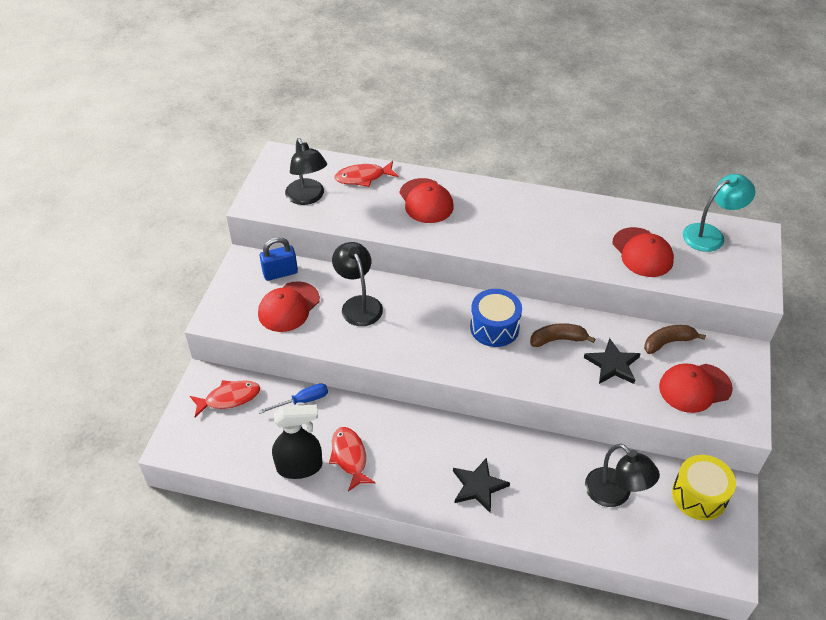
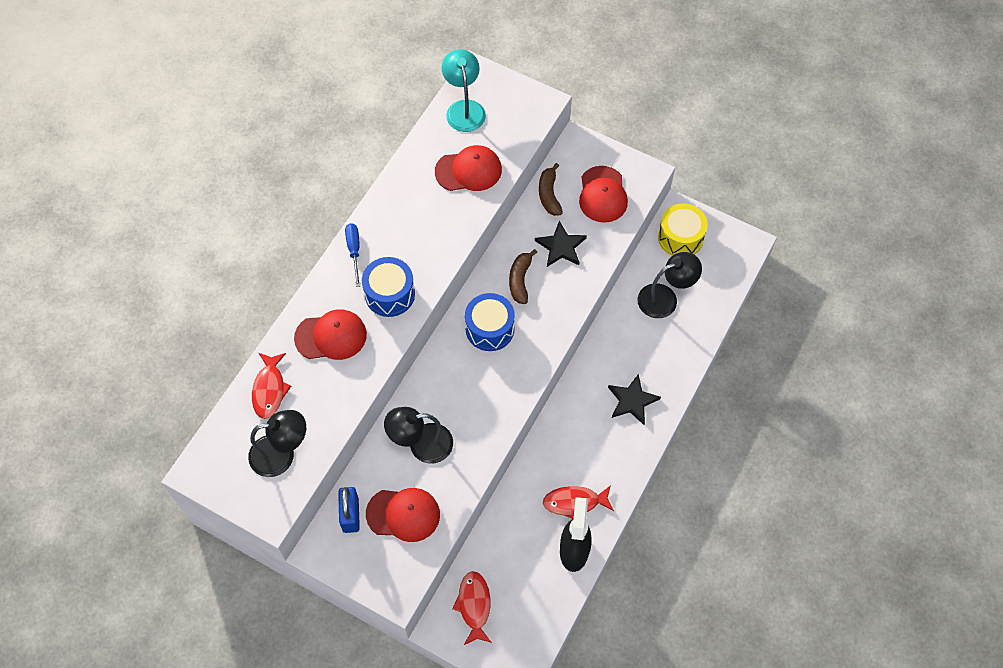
camera: 75 degrees left, 15 degrees up
(288, 307) = (403, 514): red cap -> red cap turned 45 degrees counterclockwise
(302, 401) = (497, 534): blue screwdriver -> blue screwdriver (354, 251)
(483, 228) = (390, 294): none -> blue drum

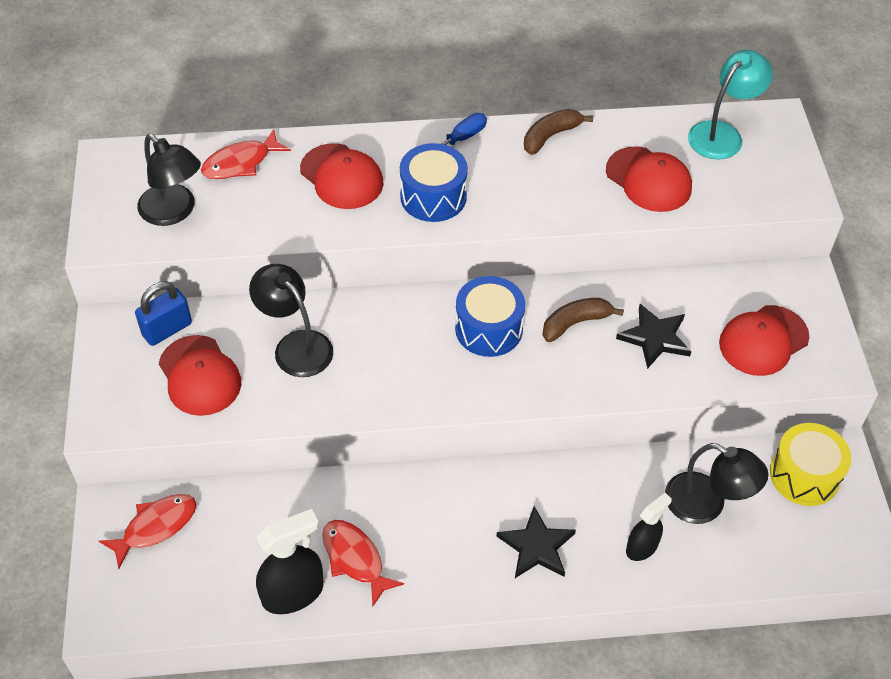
camera: 55 degrees right, 10 degrees down
(549, 195) = (711, 289): brown banana -> brown banana (550, 136)
(668, 348) = (642, 547): none -> black spray bottle

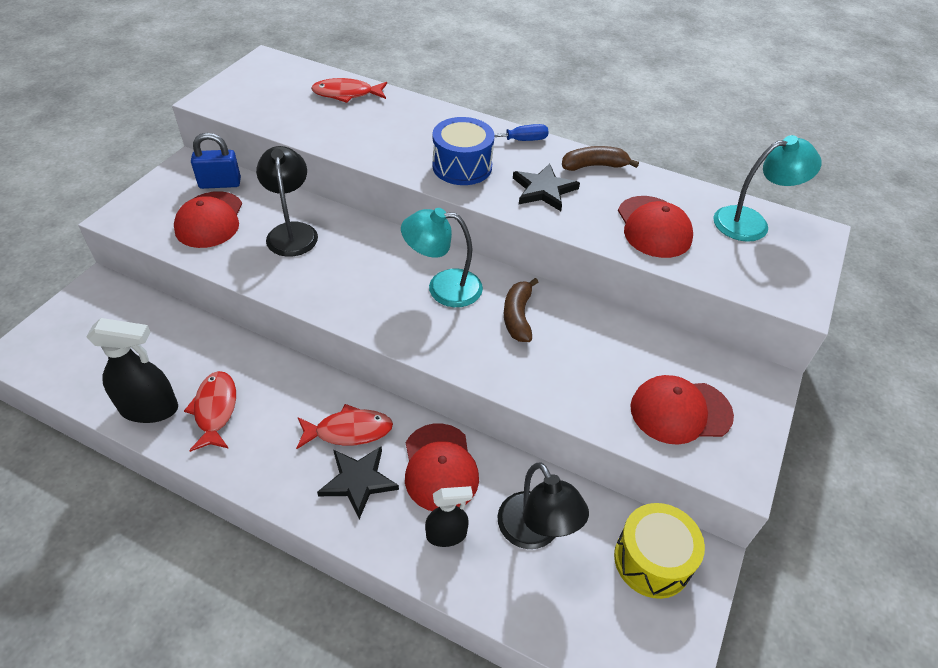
camera: 30 degrees right, 5 degrees down
(156, 527) = (112, 313): red fish -> red fish (349, 431)
(174, 212) = (273, 103): black lamp -> none
(341, 177) = (407, 128): red cap -> red cap (440, 467)
(489, 329) = (443, 287): blue drum -> turquoise lamp
(575, 323) = (518, 316): brown banana -> brown banana turned 90 degrees counterclockwise
(655, 338) = (578, 360): black star -> black star (544, 190)

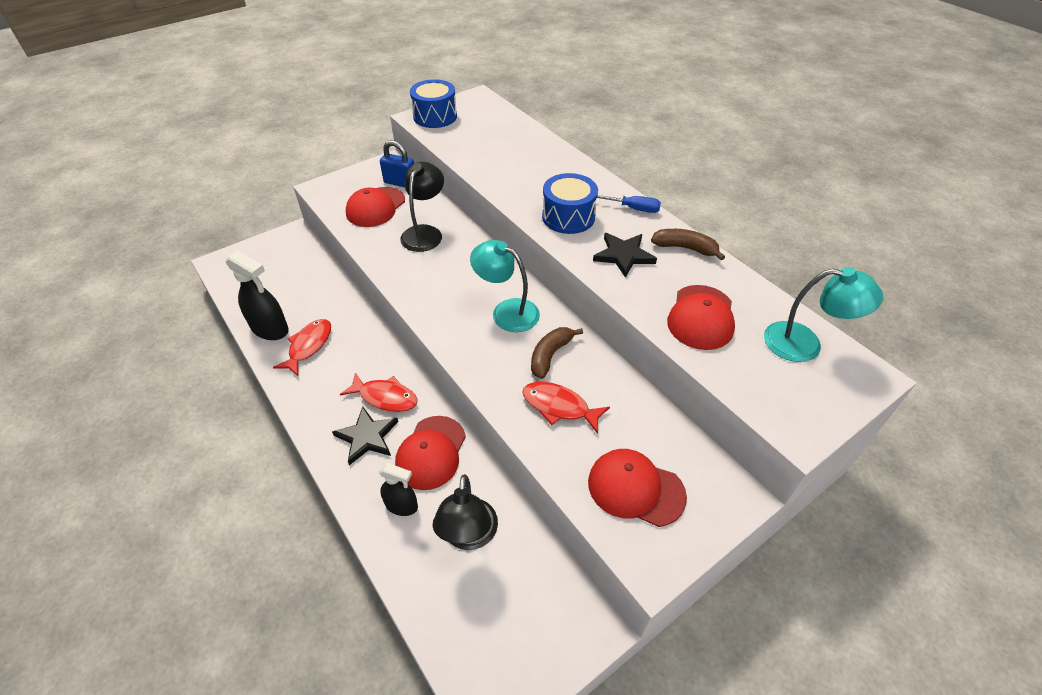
camera: 30 degrees right, 0 degrees up
(231, 94) = (435, 116): none -> blue drum
(346, 94) = (519, 136): red fish -> red fish (559, 407)
(652, 560) = (549, 605): yellow drum -> none

